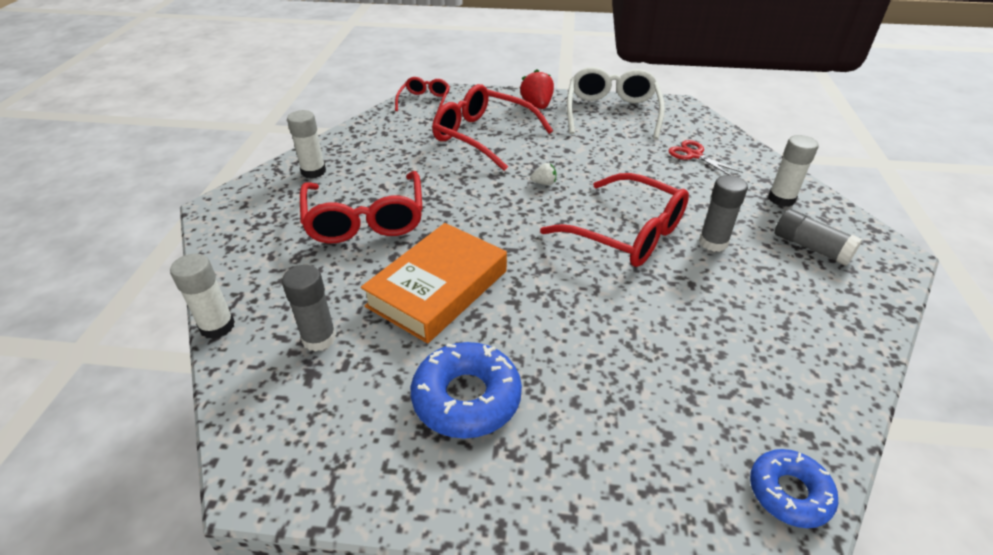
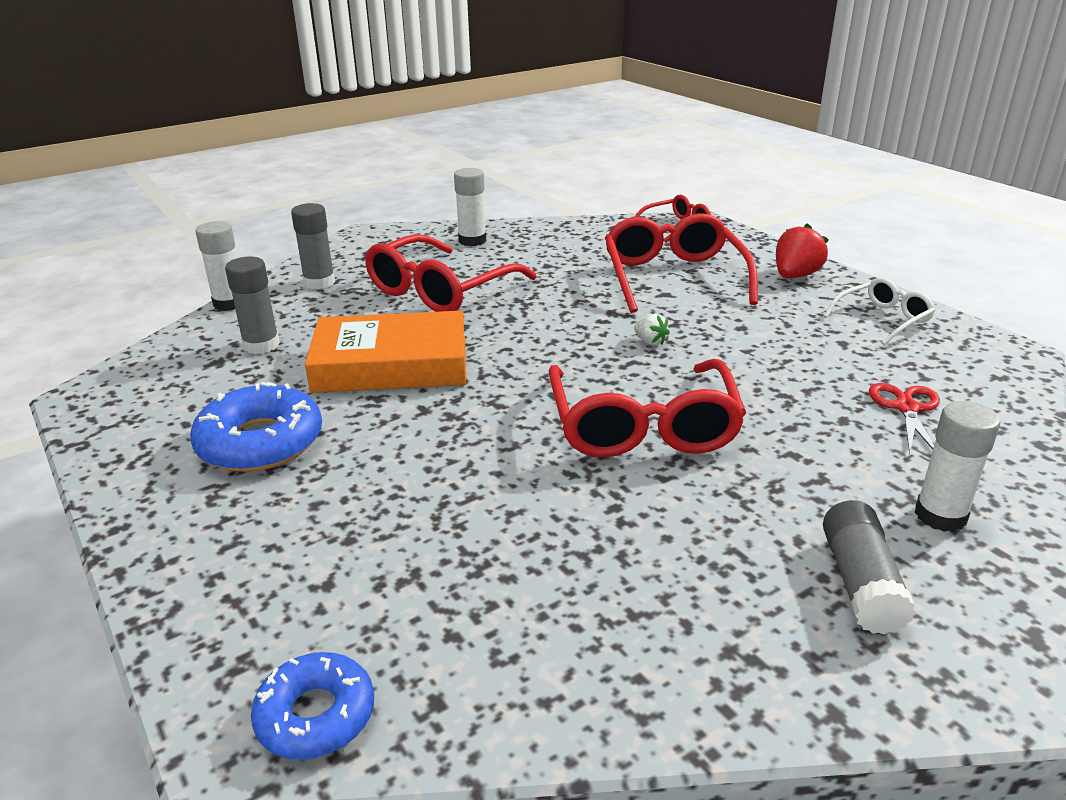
camera: 50 degrees right, 10 degrees down
(612, 112) = (882, 319): white glasses -> white glasses, size x0.55
(713, 242) = (727, 493): grey glue stick -> grey glue stick (319, 282)

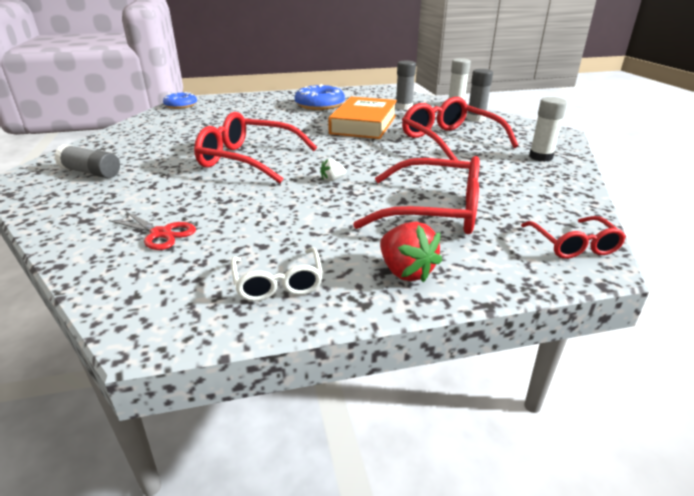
camera: 110 degrees right, 0 degrees up
(940, 515) = (83, 203): white glue stick -> none

